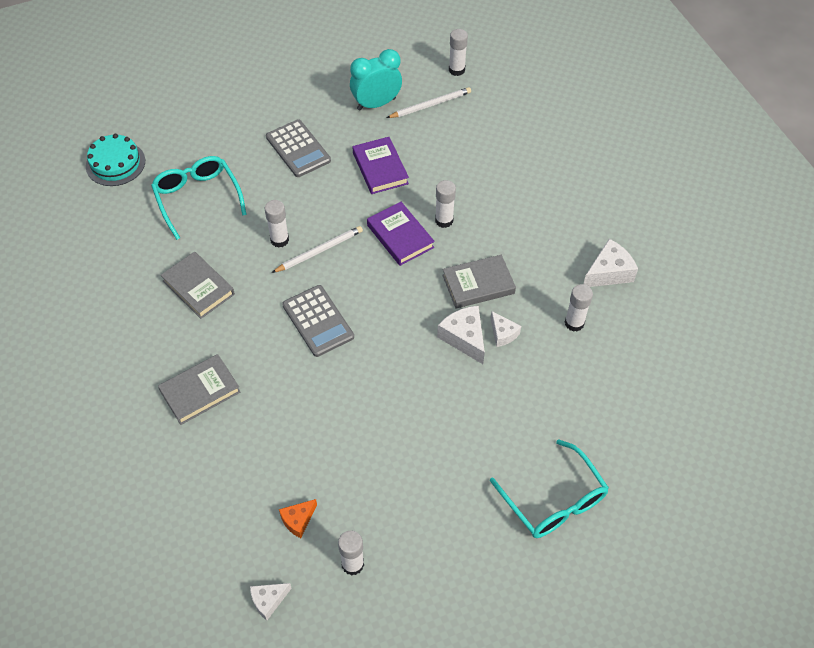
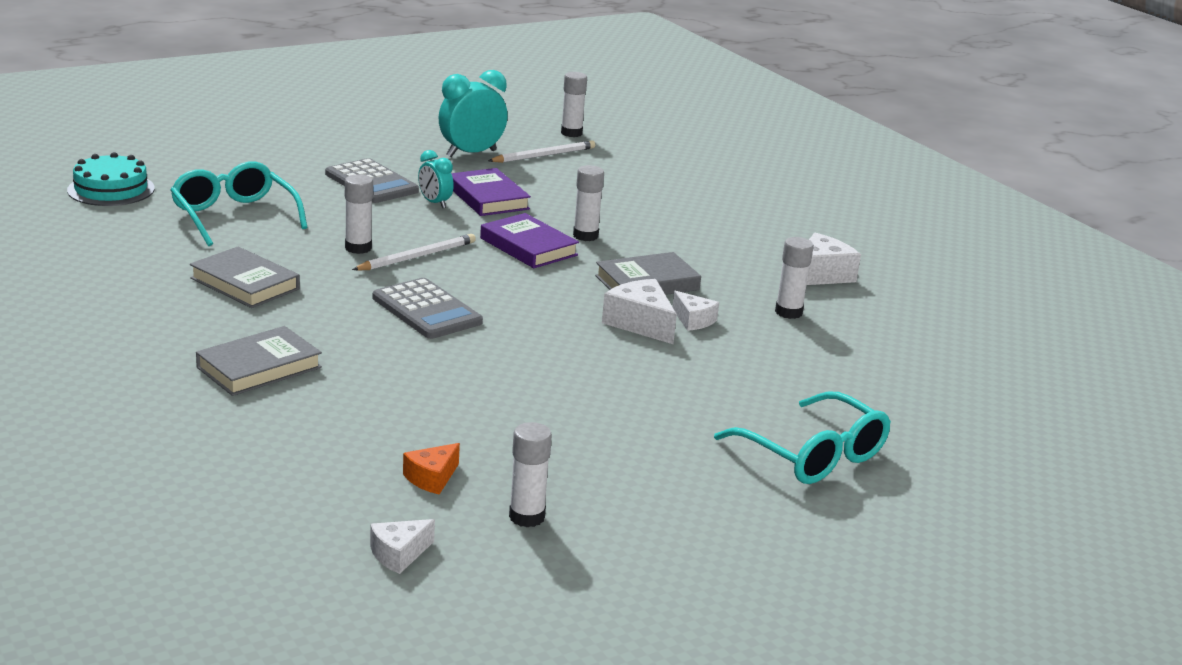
camera: 10 degrees left, 30 degrees down
(340, 177) = (435, 203): none -> turquoise clock

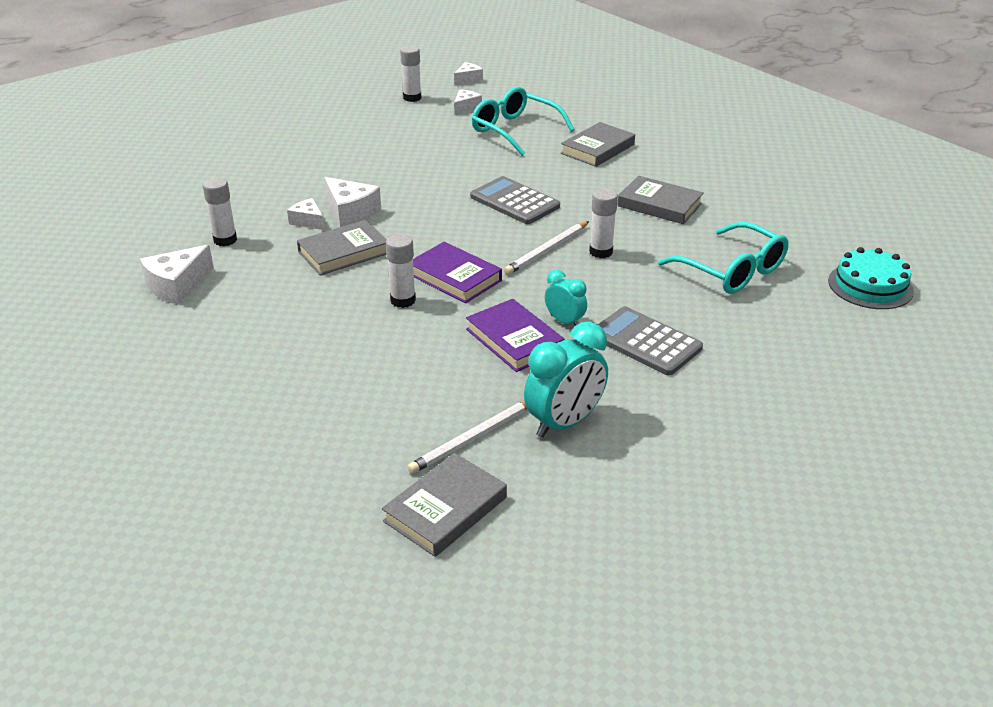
camera: 175 degrees right, 10 degrees up
(432, 478) = (466, 108): orange cheese -> white cheese
(571, 133) = (445, 509): white glue stick -> grey book
(813, 455) = (248, 140): turquoise glasses -> turquoise glasses (514, 130)

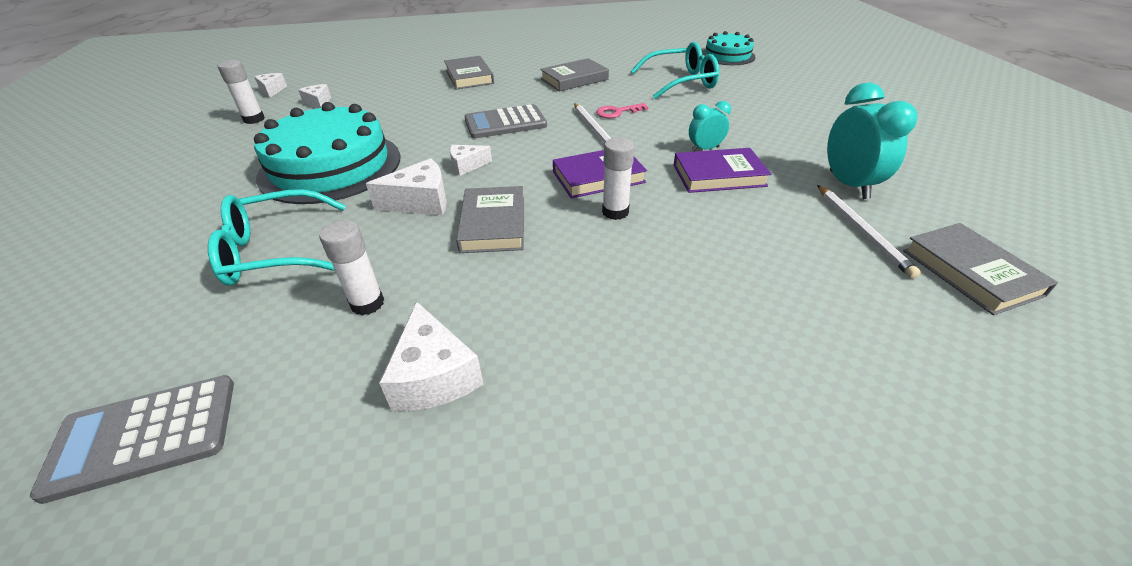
camera: 60 degrees left, 5 degrees up
(308, 221) = (403, 231): white cheese -> white cheese (467, 165)
(370, 158) = (331, 166): none -> turquoise cake
(514, 130) = (391, 95): turquoise glasses -> turquoise glasses (275, 252)
(601, 252) = (617, 112): white glue stick -> pink key
(645, 342) = (751, 129): grey calculator -> grey calculator (144, 435)

